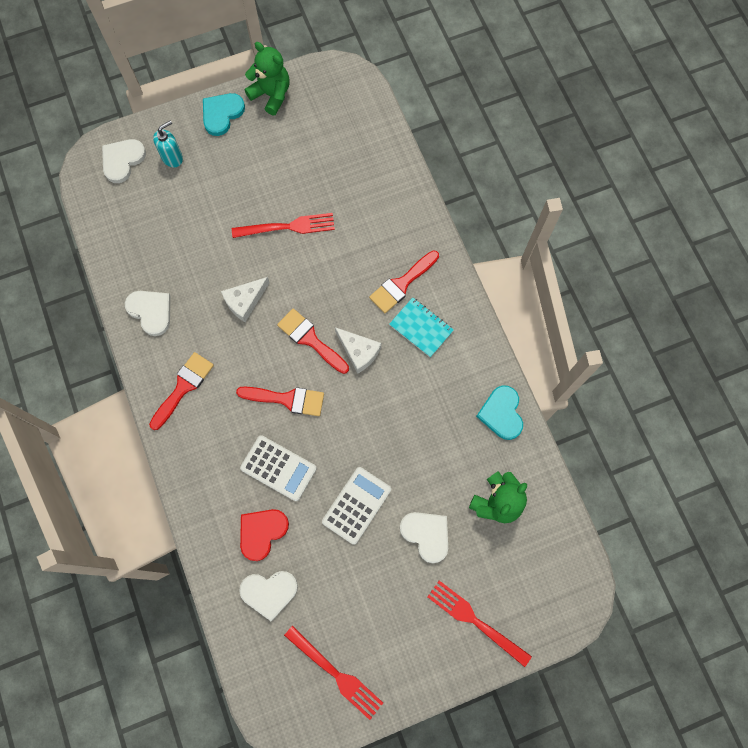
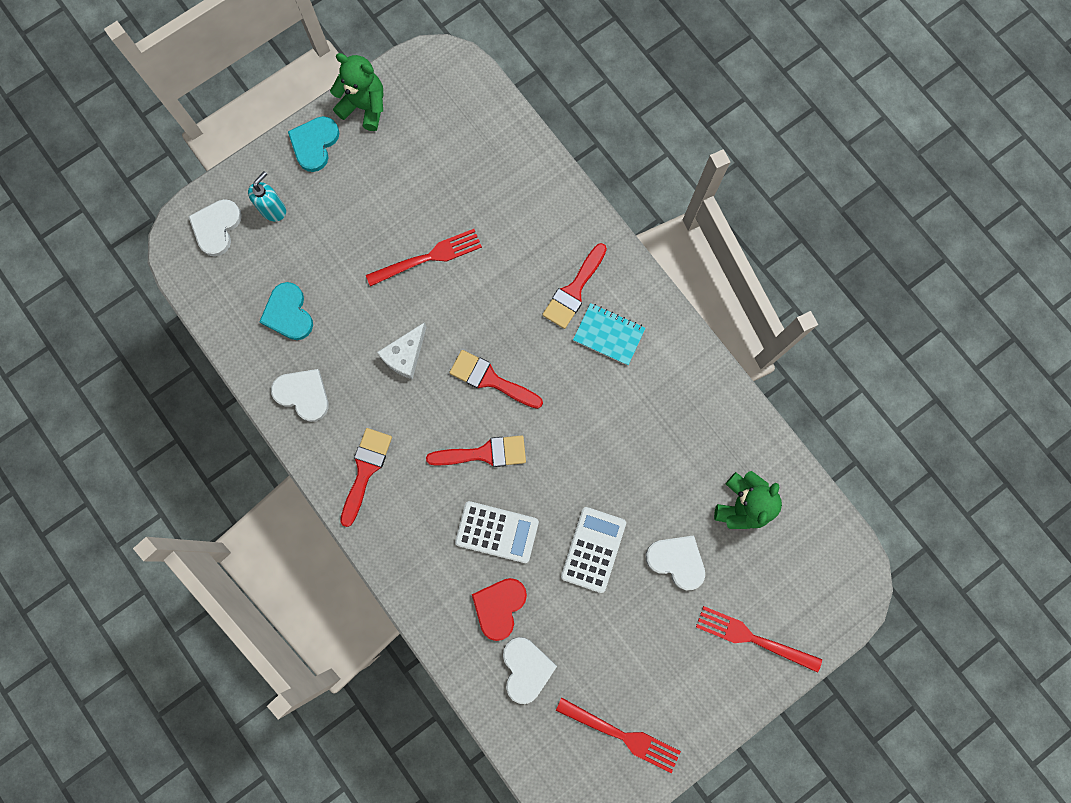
camera: 15 degrees left, 5 degrees up
(269, 592) = (526, 669): white heart -> white heart turned 75 degrees counterclockwise
(359, 352) = (548, 379): white cheese -> none
(501, 413) = (721, 407): turquoise heart -> turquoise heart (288, 313)

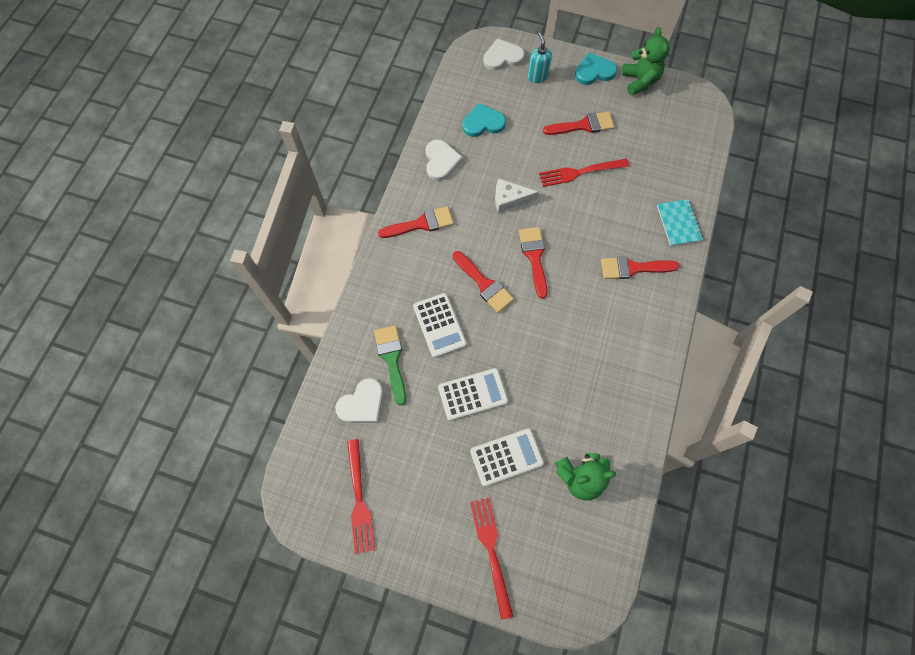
camera: 55 degrees right, 10 degrees down
(273, 210) = (537, 76): turquoise soap dispenser -> turquoise soap dispenser turned 105 degrees counterclockwise
(288, 313) = (483, 123): turquoise heart -> turquoise heart turned 45 degrees clockwise
(374, 209) = (583, 125): none -> red brush
(428, 257) = (580, 172): red fork -> red fork turned 135 degrees clockwise
(499, 607) = (392, 359): red heart -> green brush
(608, 335) = (623, 308): turquoise notebook -> turquoise notebook (678, 223)
(677, 561) = (506, 457): white heart -> white calculator

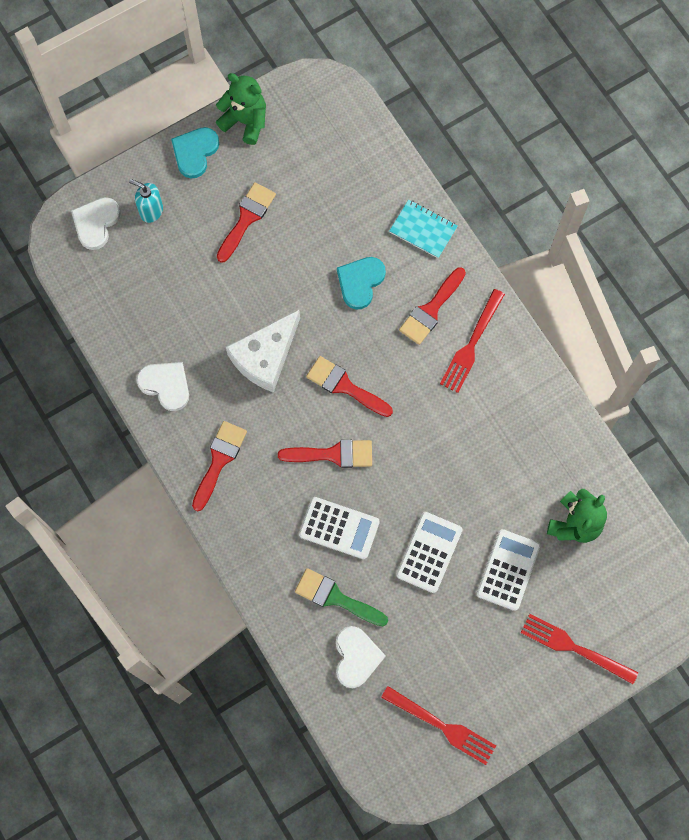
camera: 50 degrees left, 5 degrees up
(483, 123) = (158, 308): turquoise heart -> turquoise heart (360, 282)
(509, 199) = (265, 356): white cheese -> white cheese, size x1.56
(580, 172) = (294, 267): red fork -> red fork (472, 344)

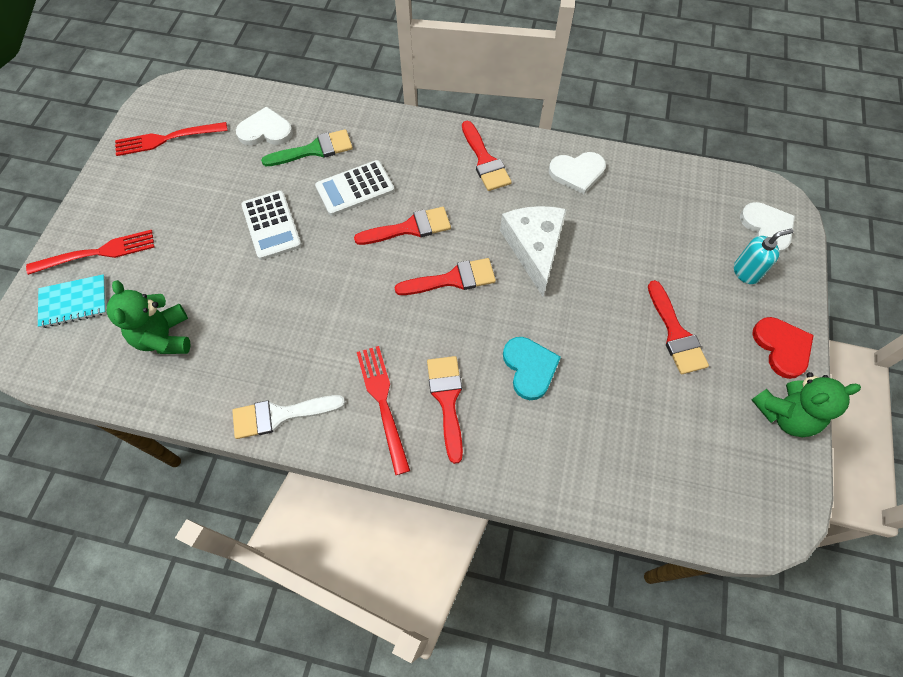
camera: 135 degrees right, 10 degrees down
(195, 152) = (782, 347): turquoise heart -> red heart
(333, 454) = (410, 228): red brush -> red brush turned 150 degrees counterclockwise
(356, 657) = (265, 131): white heart -> white heart turned 135 degrees clockwise
(423, 230) = (529, 466): turquoise notebook -> turquoise notebook (74, 302)
(508, 570) = (196, 261): white calculator -> none
(541, 395) = (280, 415): none -> white brush

